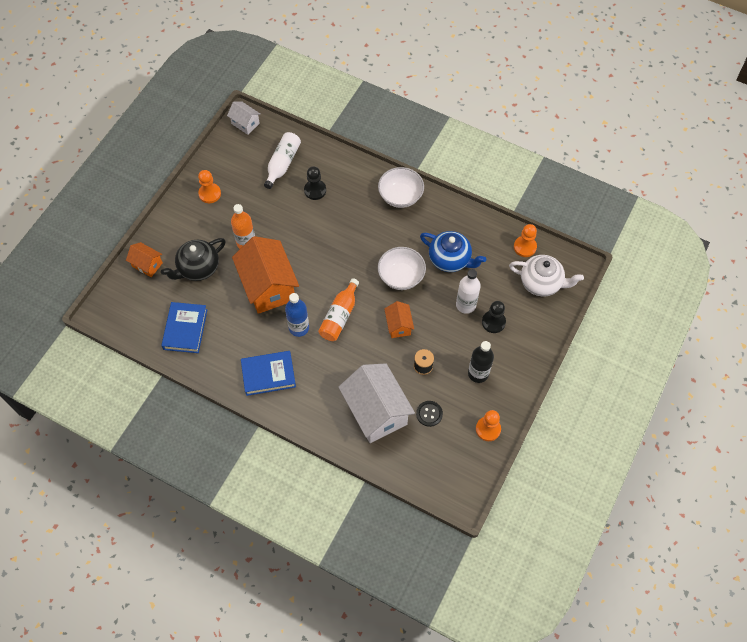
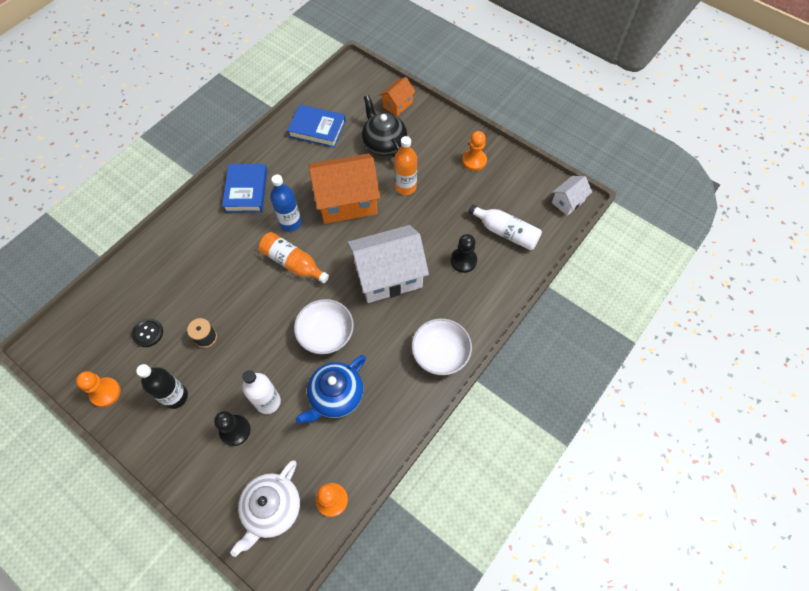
camera: 100 degrees right, 0 degrees up
(376, 412) = (170, 281): white house -> white house (388, 276)
(398, 325) = (263, 321): orange house -> none

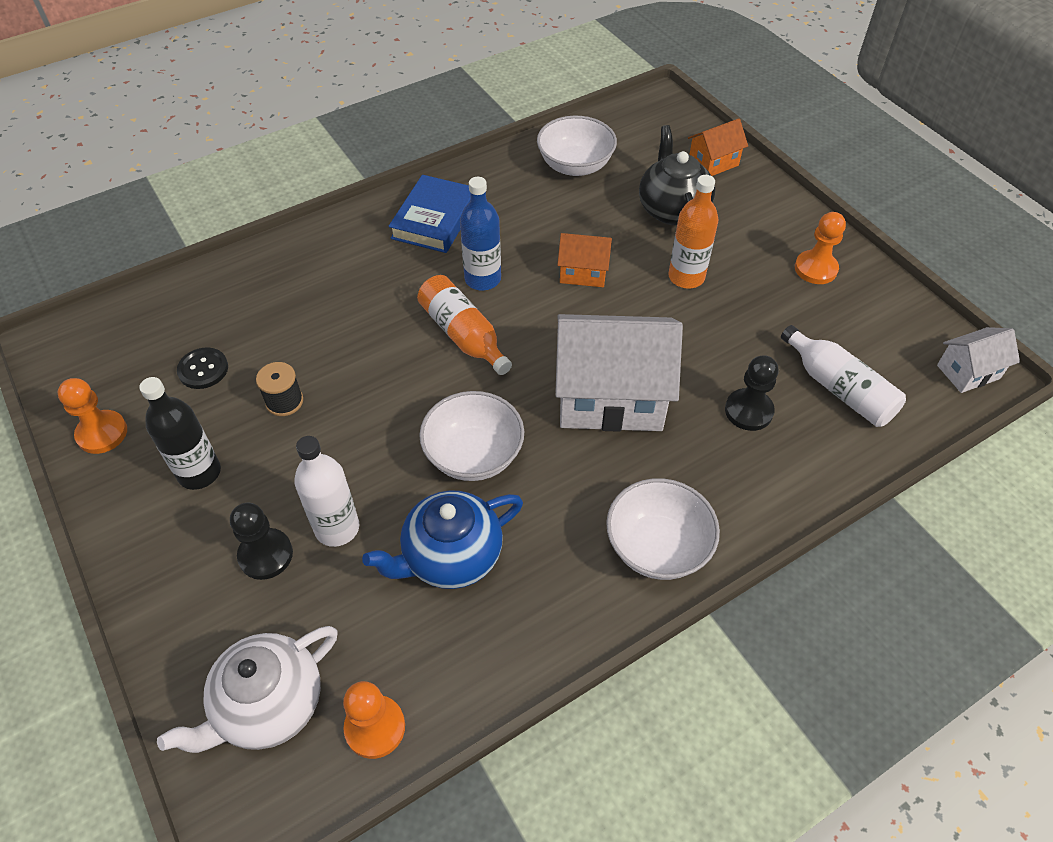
camera: 20 degrees right, 10 degrees down
(317, 129) = (575, 166): blue book -> white bowl
(347, 201) = (583, 273): orange house -> orange house, size x0.49

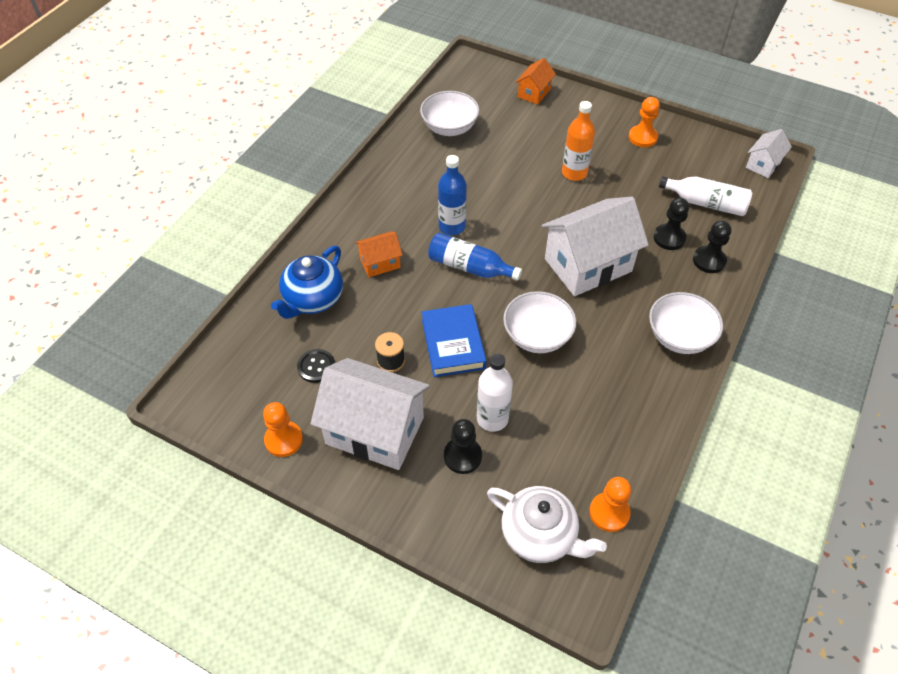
camera: 30 degrees left, 0 degrees up
(199, 473) = (375, 430): black bottle -> white house
(269, 705) = (540, 535): white teapot -> white teapot turned 75 degrees counterclockwise
(434, 219) = (387, 200): blue book -> blue book (453, 344)
(451, 556) = (572, 400): blue teapot -> blue teapot (313, 299)
(463, 335) = (470, 267): orange bottle -> blue bottle
(583, 273) = (511, 196): orange house -> orange house (380, 263)
(672, 209) = (533, 133): black teapot -> none
(781, 465) = (709, 260): none -> black pawn

